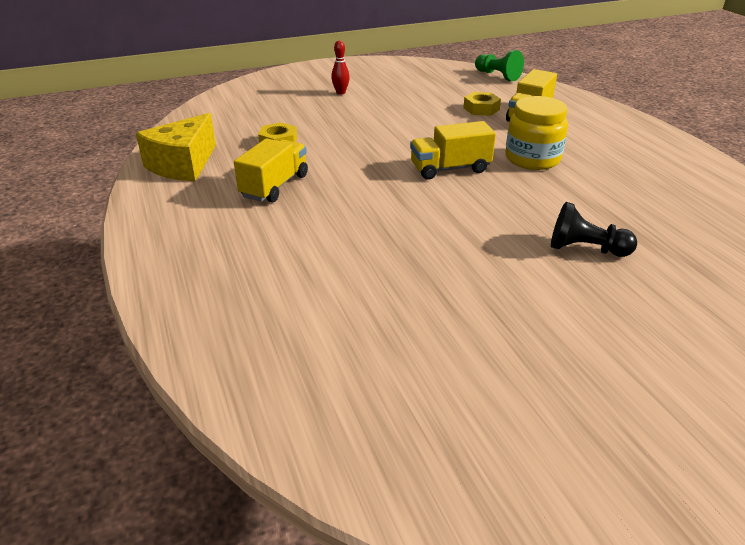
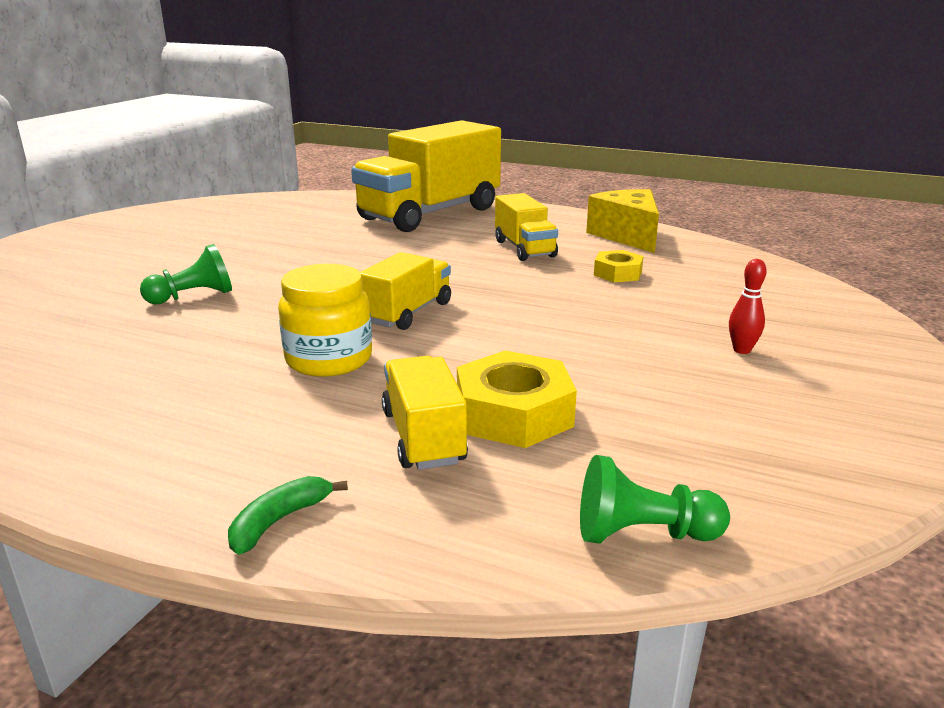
camera: 135 degrees right, 10 degrees down
(233, 276) = (430, 214): none -> yellow truck
(481, 109) = (513, 413): yellow nut -> yellow nut, size x1.68
(586, 249) = (193, 297): black pawn -> green pawn
(609, 113) = (279, 521): none -> green banana

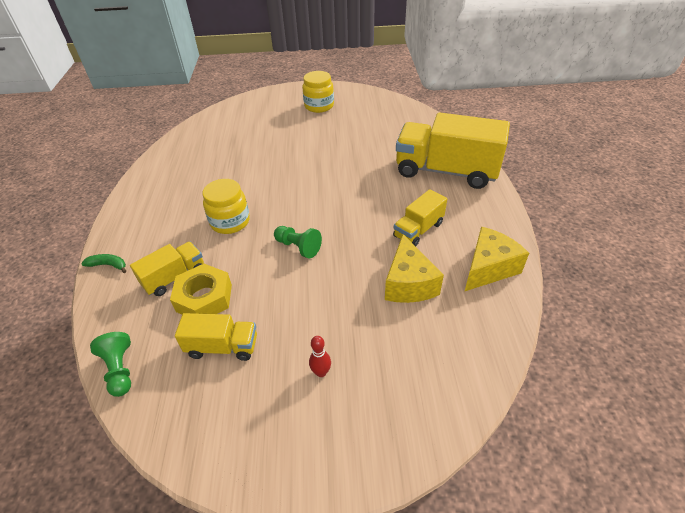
camera: 65 degrees right, 20 degrees up
(121, 240) = (319, 106): none -> yellow jar
(193, 297) = (271, 156): green pawn -> green pawn (298, 247)
(407, 313) = (292, 223): yellow truck -> yellow truck (222, 346)
(617, 273) = (408, 283): yellow nut -> yellow cheese

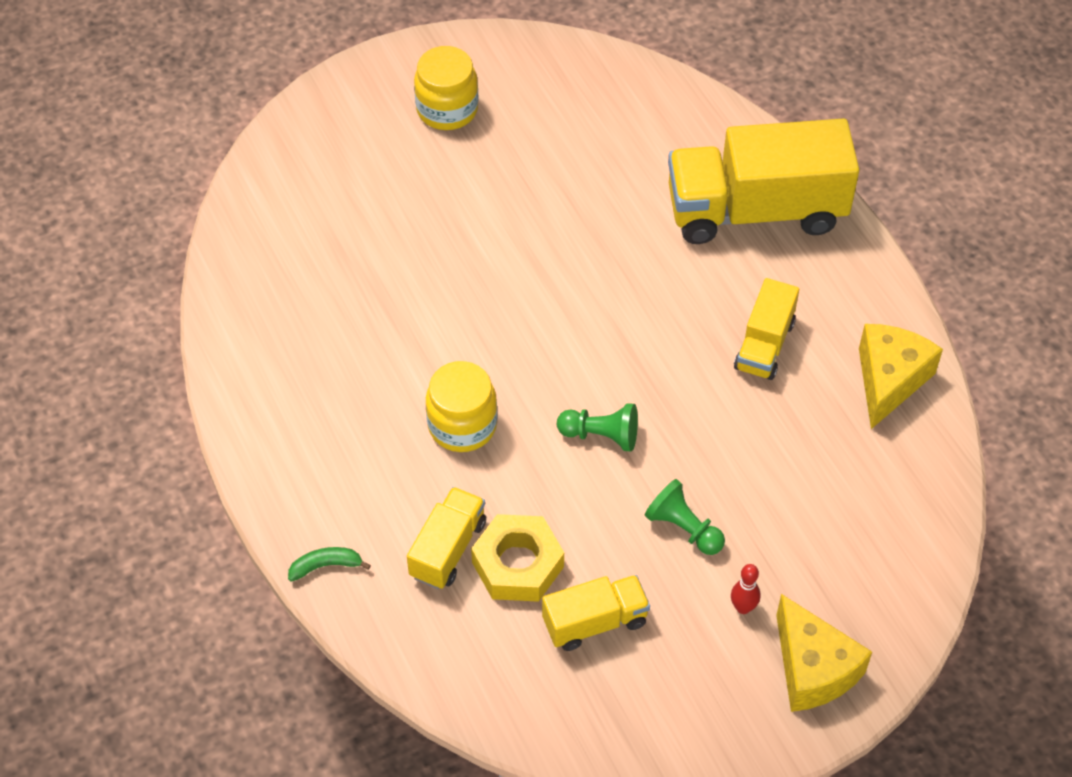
camera: 25 degrees left, 10 degrees up
(120, 370) = (480, 701): green pawn -> green pawn (683, 528)
(408, 283) = (792, 442): yellow cheese -> yellow cheese (813, 669)

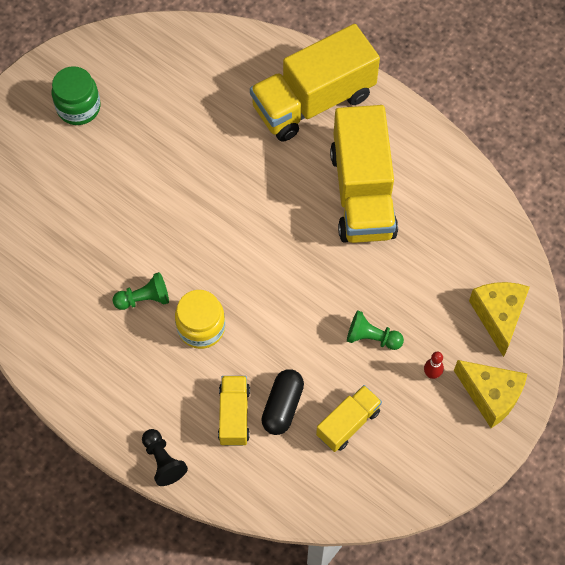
camera: 25 degrees left, 10 degrees up
(326, 566) = (163, 461): green banana -> black pawn
(447, 109) = (78, 107): yellow jar -> green jar
(518, 564) = (282, 406): yellow nut -> black capsule
(601, 435) = (291, 297): green pawn -> green pawn (144, 299)
(764, 345) = (362, 193): yellow truck -> yellow truck, size x1.99
(889, 380) = (448, 185): yellow cheese -> yellow cheese (498, 316)

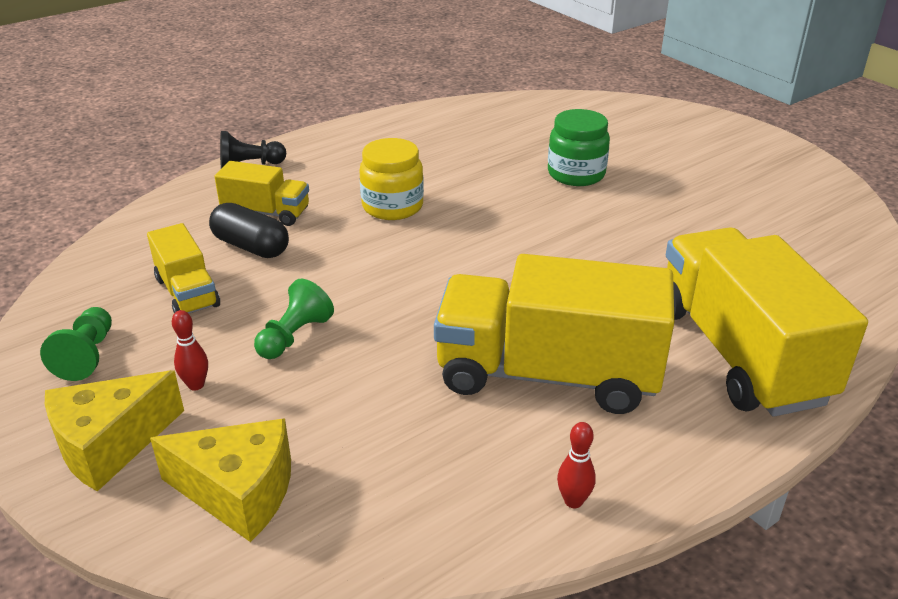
camera: 105 degrees right, 30 degrees down
(78, 107) = (731, 165): green jar -> green jar (576, 174)
(144, 299) = (450, 177): green pawn -> green pawn (87, 355)
(450, 168) = (573, 501): none -> red bowling pin

